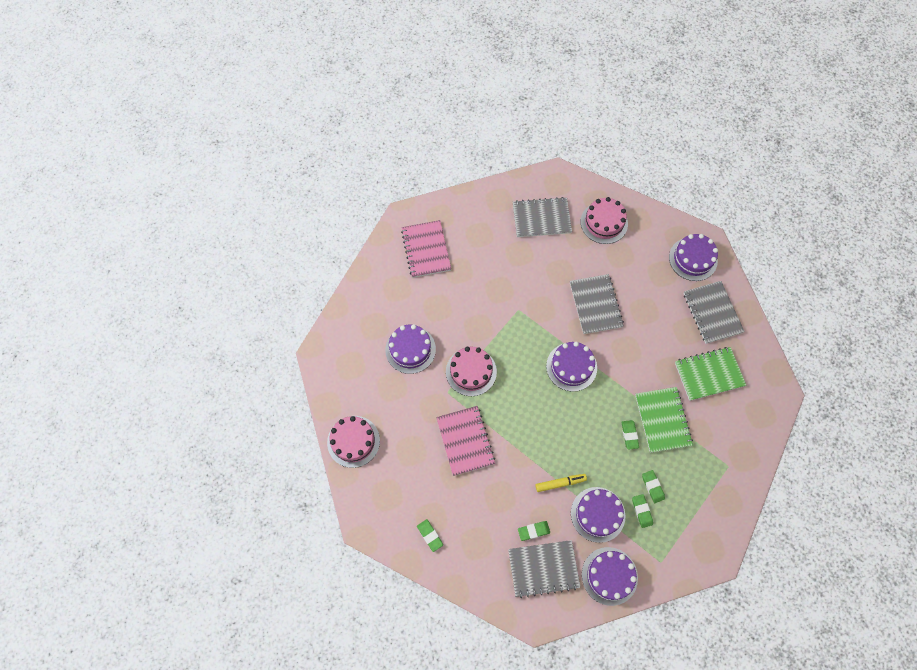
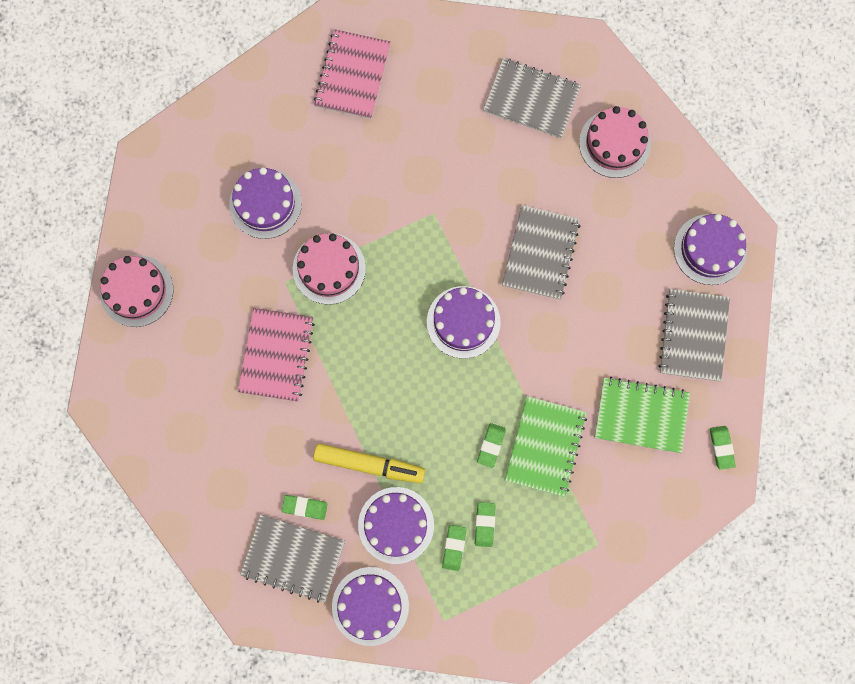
camera: 25 degrees right, 10 degrees up
(430, 535) = (174, 452): green eraser -> green eraser (721, 447)
(560, 483) = (369, 464): yellow marker -> yellow marker, size x1.54

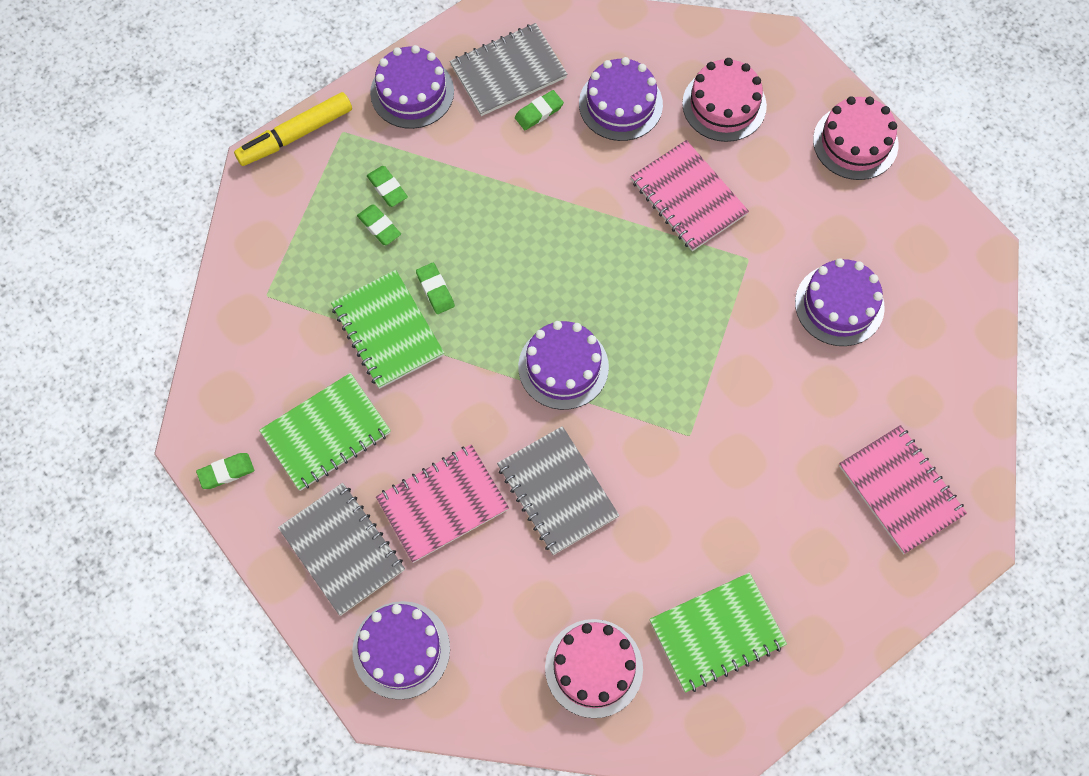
camera: 135 degrees right, 10 degrees down
(329, 268) = (725, 303): pink cake -> pink cake (724, 105)
(369, 464) = (522, 186): yellow marker -> yellow marker (296, 135)
(396, 525) = (452, 163): purple cake -> purple cake (620, 104)
(531, 99) = (717, 633): grey notebook -> green notebook
(612, 308) = (442, 504): none -> pink notebook
(721, 447) = (226, 472): green eraser -> green eraser turned 60 degrees counterclockwise

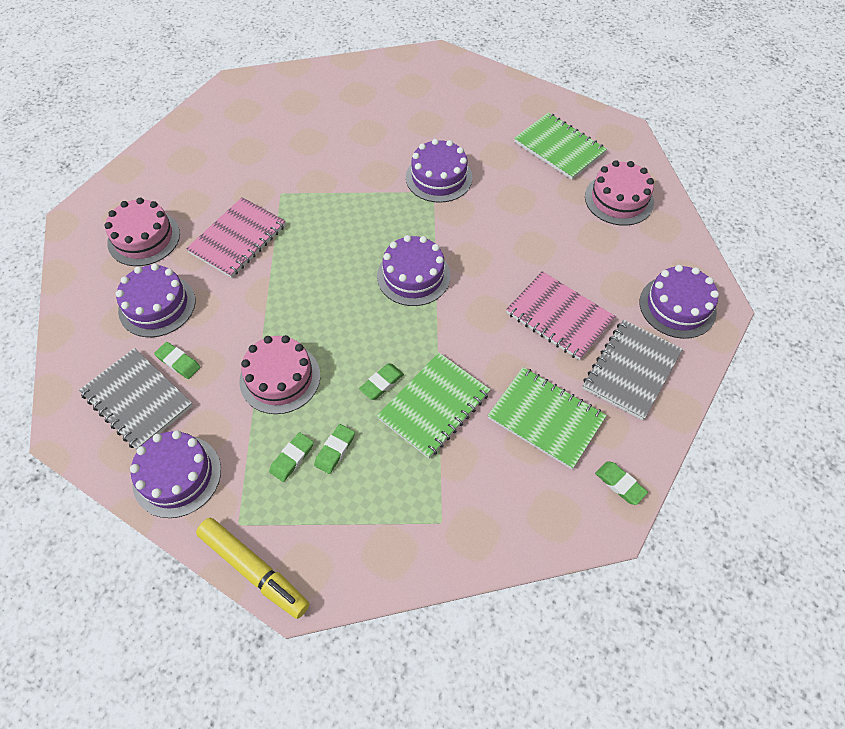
camera: 110 degrees left, 10 degrees down
(557, 491) = (512, 251): grey notebook -> none
(839, 305) = (301, 139): purple cake -> purple cake (439, 177)
(855, 142) = (162, 157): pink cake -> pink cake (280, 378)
(900, 490) = (421, 89): pink notebook -> none

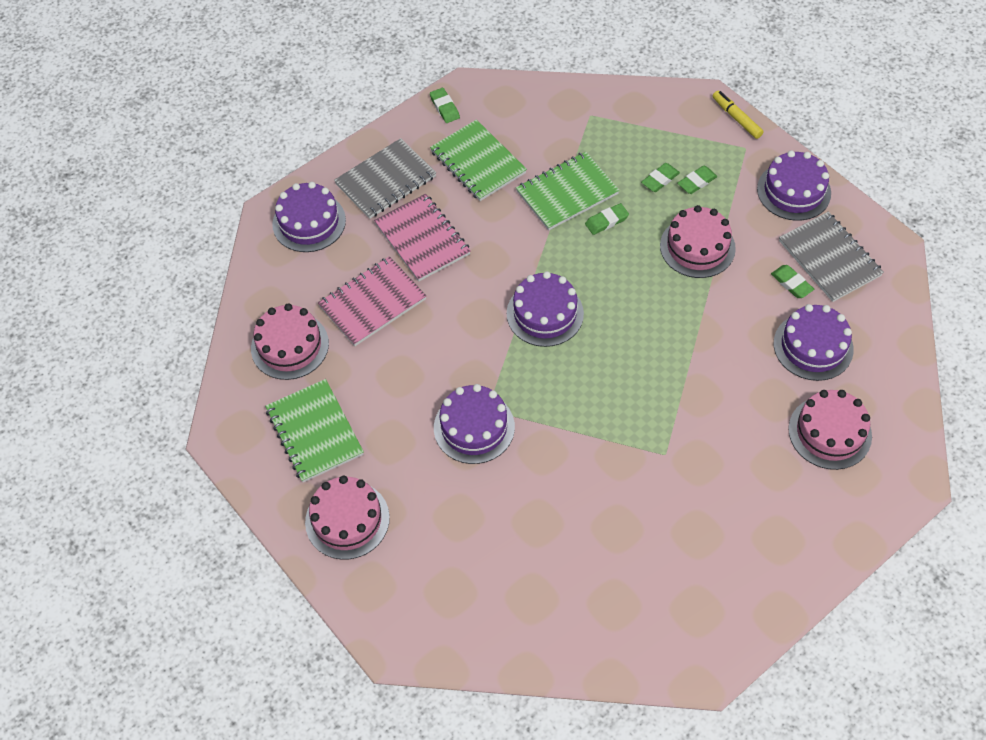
camera: 160 degrees left, 0 degrees up
(238, 239) = (722, 404): pink notebook -> pink notebook (372, 303)
(254, 569) = (736, 118): yellow marker -> yellow marker, size x0.65
(503, 105) = (347, 520): none -> pink cake

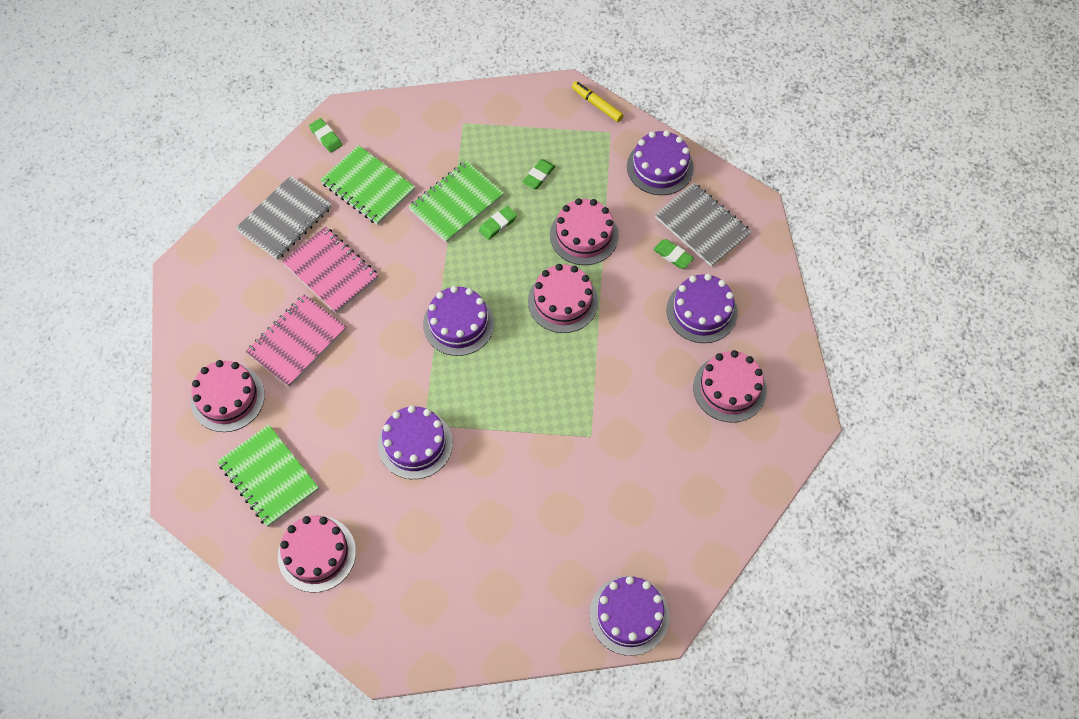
camera: 15 degrees left, 5 degrees up
(309, 222) = (220, 273): purple cake -> purple cake (629, 615)
(661, 310) = (563, 301): none -> pink cake
(697, 182) = (572, 172): green eraser -> none

